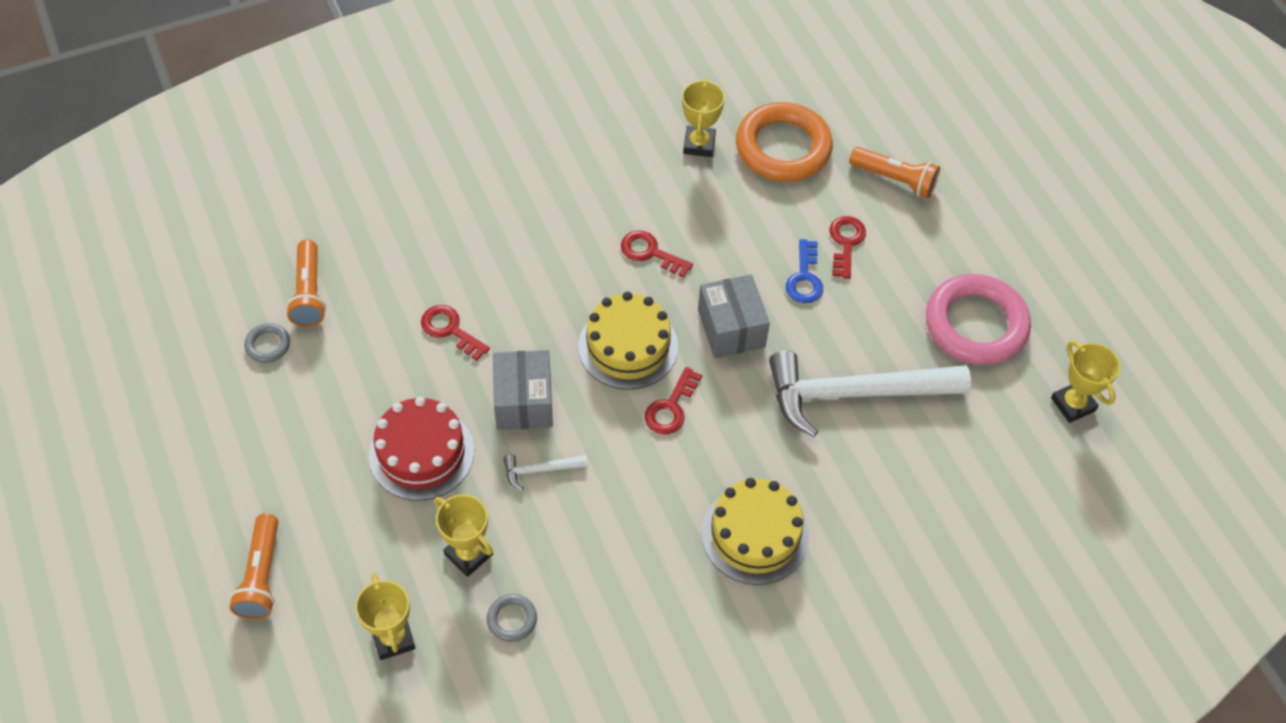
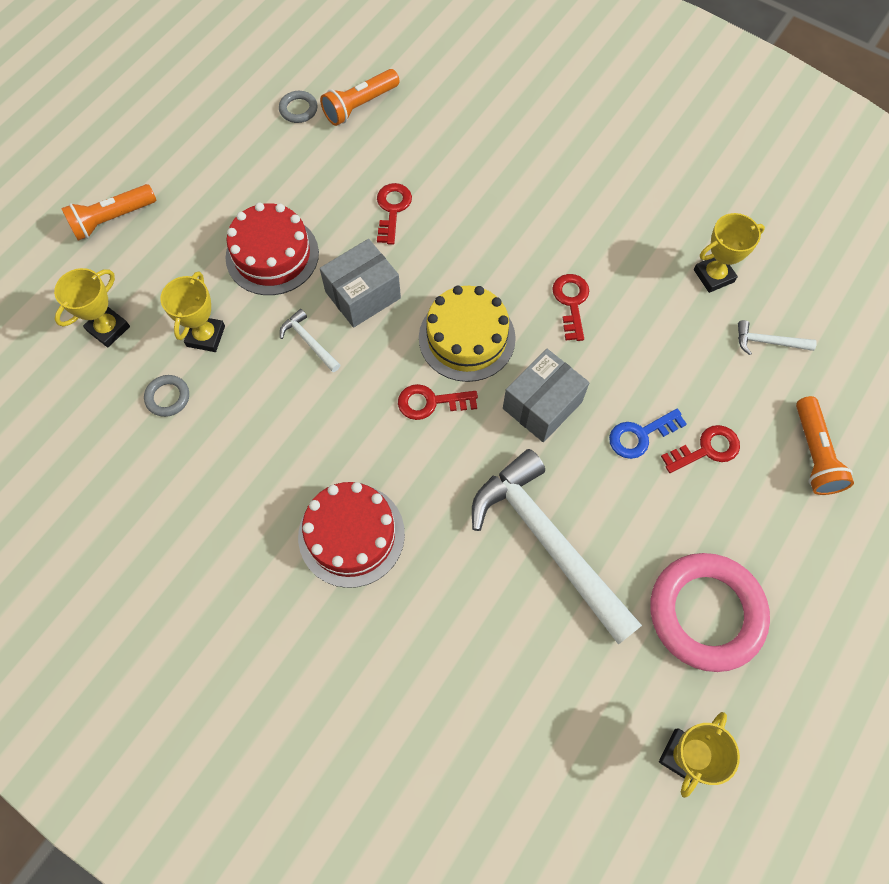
camera: 60 degrees right, 10 degrees up
(755, 534) = (351, 535): yellow cake -> red cake
(783, 147) = (768, 342): orange ring -> white hammer

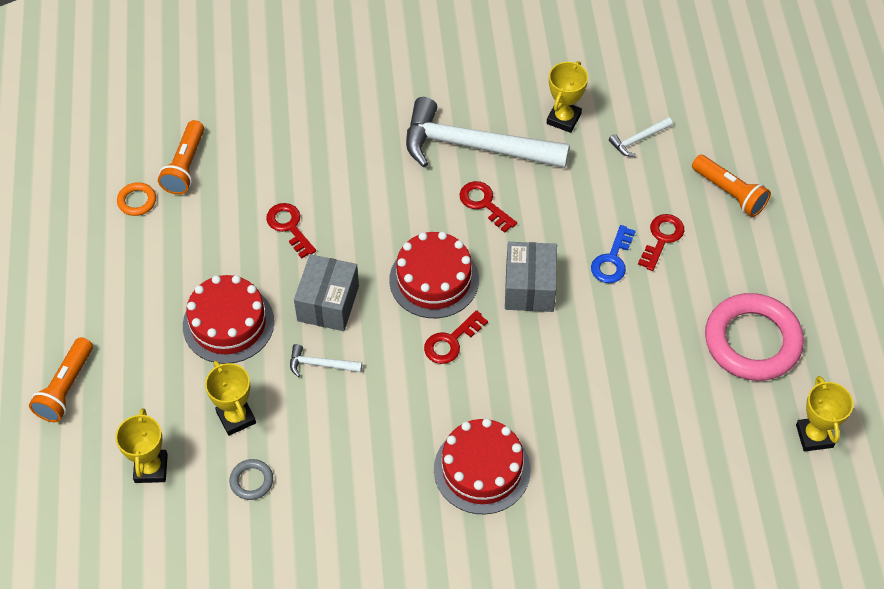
camera: 40 degrees left, 10 degrees down
(298, 109) = (137, 201): grey ring -> orange ring
(467, 338) = (434, 280): yellow cake -> red cake
(548, 542) = (616, 373): white hammer -> white hammer (474, 146)

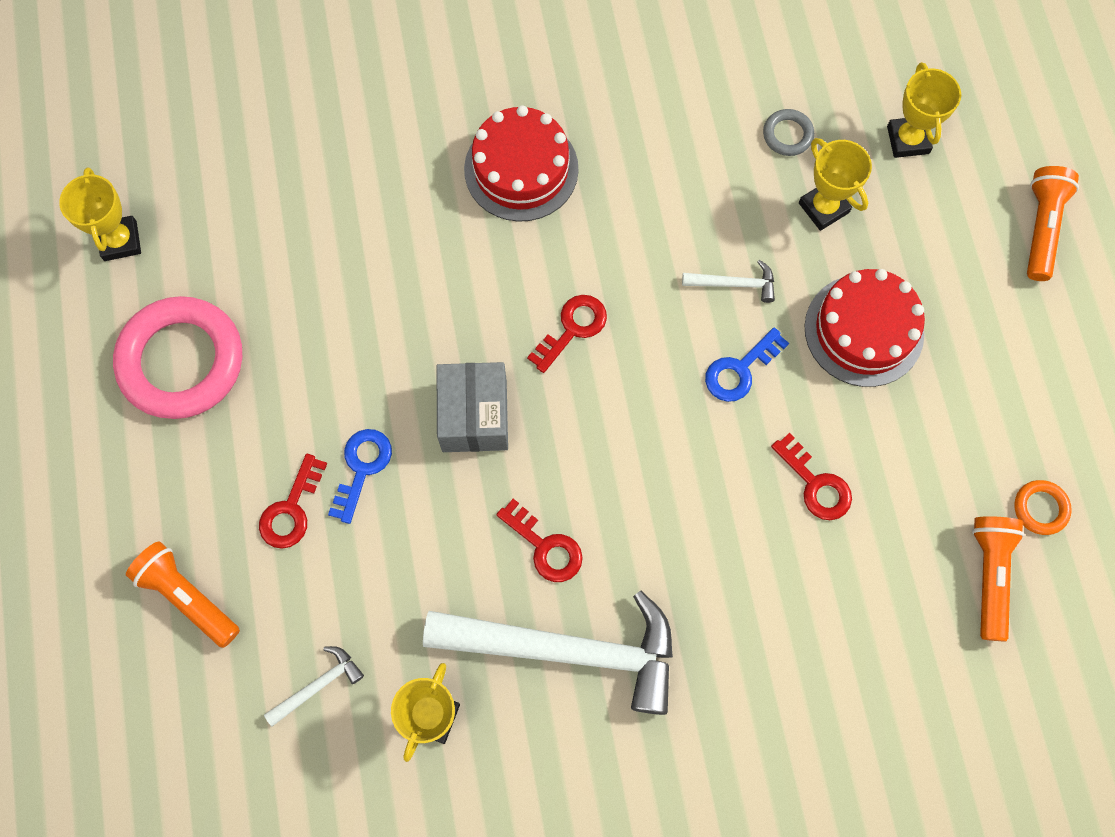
camera: 175 degrees right, 15 degrees up
(328, 303) = (740, 370): grey box -> blue key
(434, 280) = (604, 417): red cake -> none

